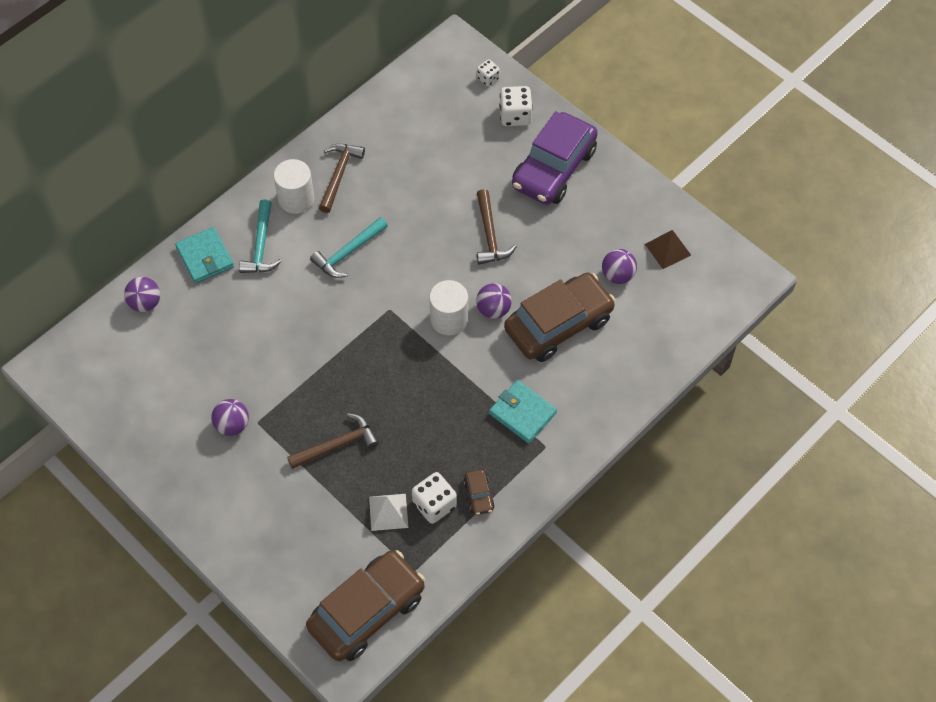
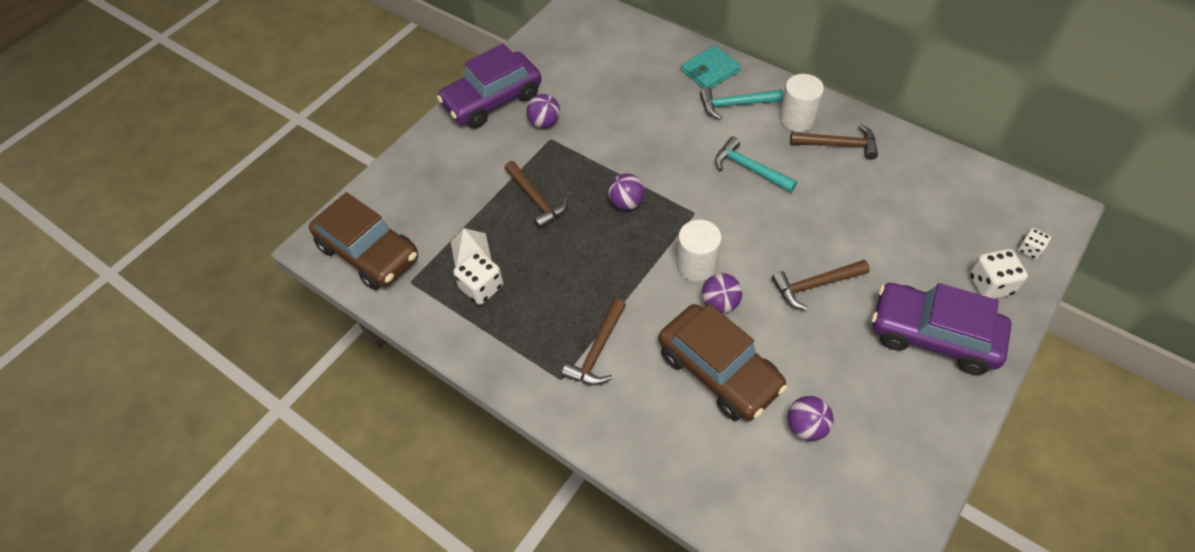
camera: 85 degrees right, 5 degrees down
(145, 303) = (652, 44): purple ball -> purple ball (626, 203)
(180, 475) = (492, 100): none -> purple car
(479, 495) = (496, 324): brown car -> none
(522, 413) = (598, 350): turquoise wallet -> brown hammer
(667, 249) = (865, 483): brown pyramid -> none

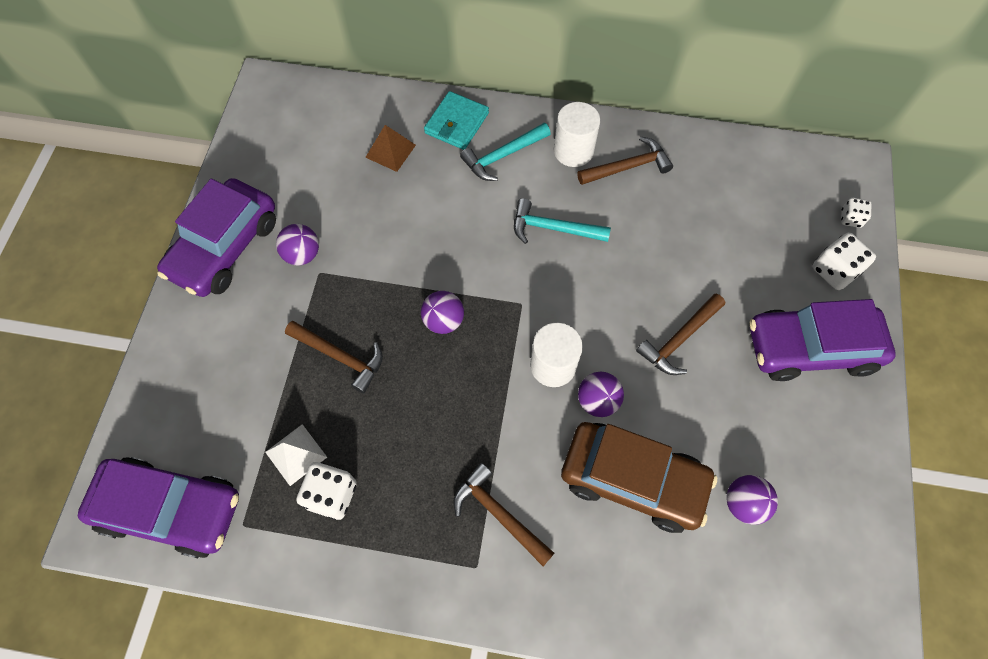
camera: 30 degrees left, 10 degrees up
(369, 252) = (171, 509): brown car -> purple car
(598, 350) = (499, 514): brown hammer -> brown hammer turned 135 degrees clockwise
(647, 74) = (390, 151): none -> brown pyramid

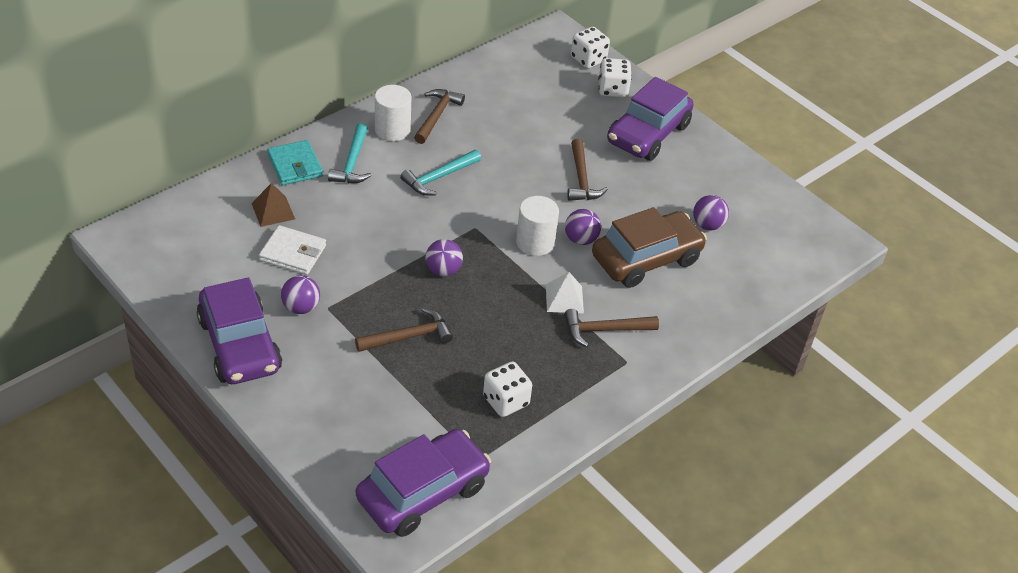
camera: 55 degrees left, 20 degrees down
(296, 454) = (456, 402): white pyramid -> white pyramid (564, 299)
(357, 201) = (293, 253): none -> white wallet
(850, 218) = (588, 59): white dice -> white dice, size x1.69

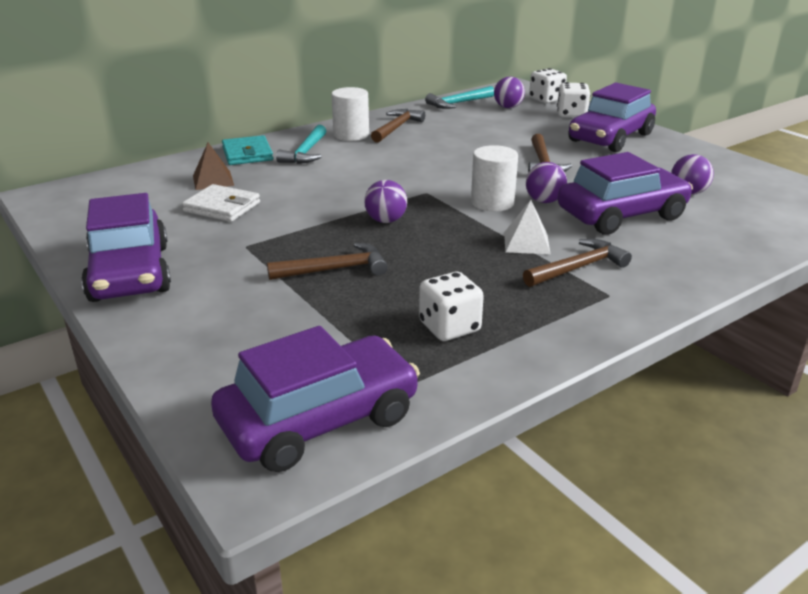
camera: 10 degrees right, 15 degrees down
(301, 307) = (215, 245): purple ball -> purple ball (508, 107)
(439, 177) = (392, 161): turquoise hammer -> turquoise hammer (458, 103)
(605, 330) = (578, 268): brown hammer -> brown hammer turned 150 degrees clockwise
(646, 259) = (621, 215): brown car -> purple car

